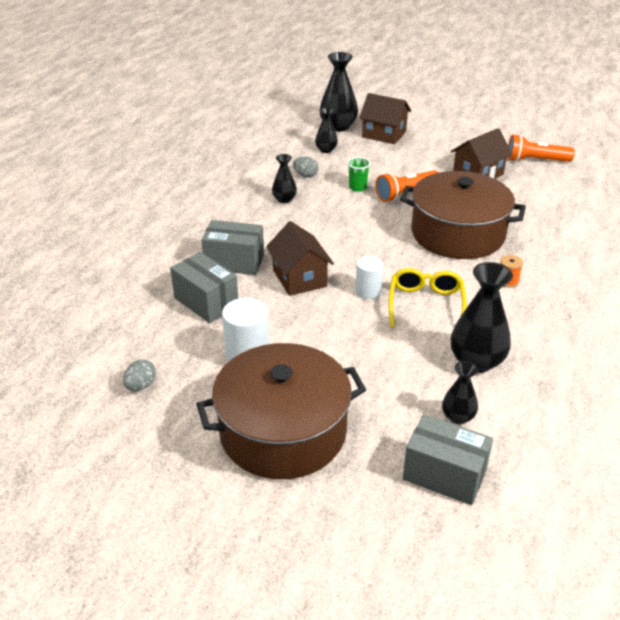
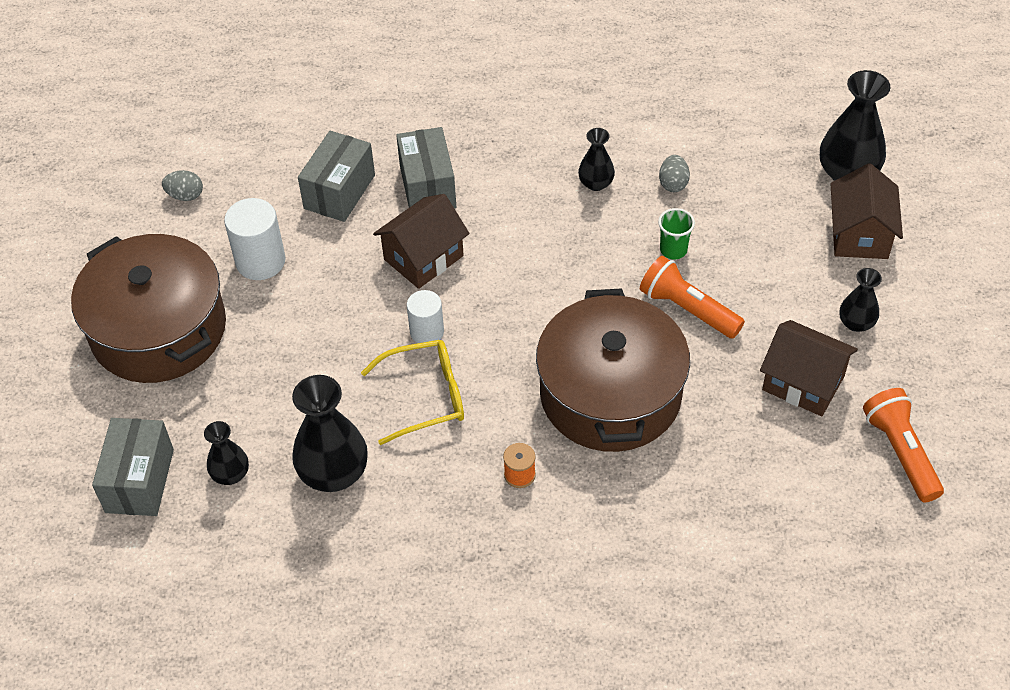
camera: 70 degrees right, 15 degrees up
(326, 150) = (762, 182): black vase -> black vase (856, 323)

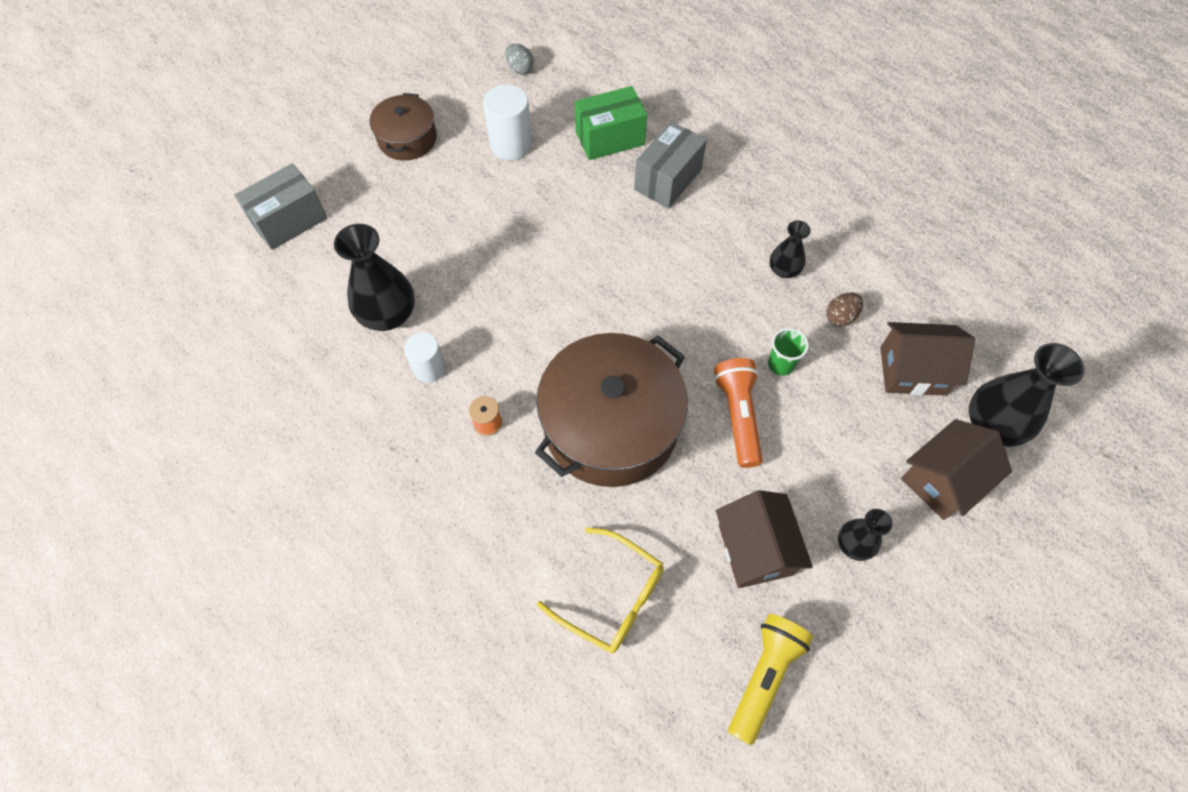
camera: 45 degrees right, 10 degrees up
(158, 329) = (407, 139): brown pot -> brown pot, size x0.53
(230, 474) = (336, 261): black vase -> none
(339, 192) = (610, 138): grey box -> green box
(423, 258) = (607, 224): brown house -> brown house (912, 371)
(426, 396) = (498, 317): yellow glasses -> yellow glasses (613, 597)
(427, 331) = (550, 275): white cylinder -> white cylinder (429, 368)
(673, 184) = (840, 317): grey egg -> brown egg
(900, 452) = (764, 676): orange flashlight -> yellow flashlight

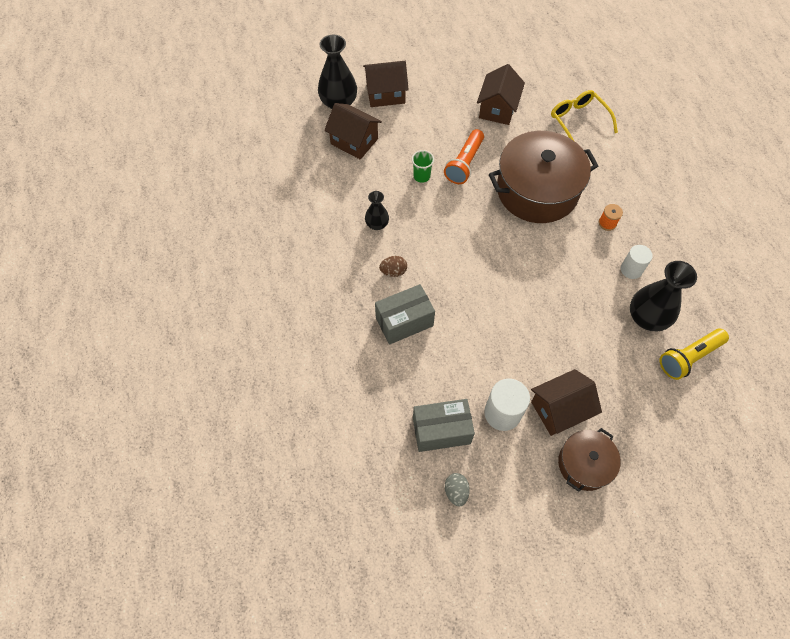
camera: 150 degrees left, 0 degrees up
(289, 221) = (702, 430): grey box -> grey box (441, 430)
(453, 173) = (559, 409): none -> brown house
(610, 138) = (423, 378): green box -> none
(764, 676) = (526, 69): yellow flashlight -> yellow flashlight (688, 357)
(840, 317) = (367, 184): brown egg -> brown egg (393, 271)
(854, 544) = (450, 91): black vase -> none

